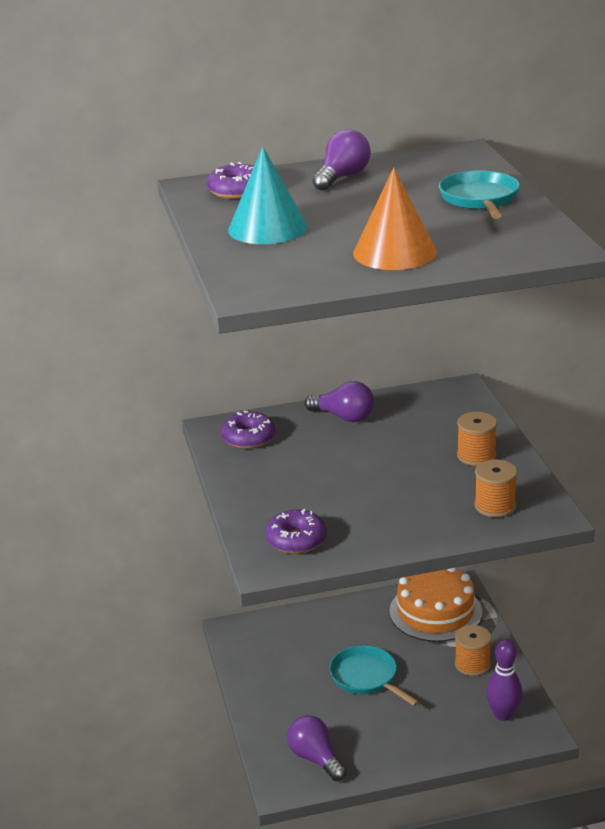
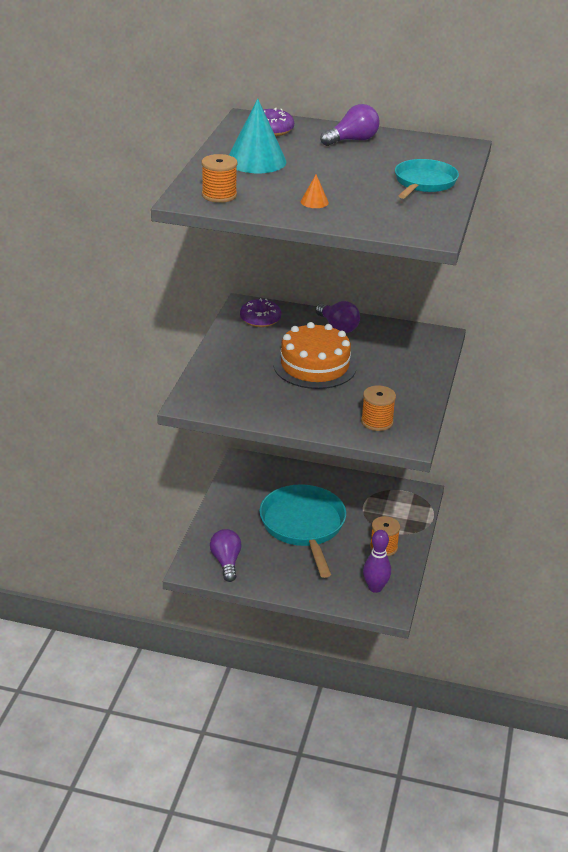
camera: 25 degrees right, 5 degrees up
(296, 540) = (223, 395): purple donut -> none
(366, 678) = (303, 526): turquoise pan -> turquoise pan, size x1.68
(394, 252) = (314, 202): orange cone -> orange cone, size x0.44
(435, 612) = (389, 503): orange cake -> orange cake (314, 366)
(476, 456) = (400, 384): orange spool -> orange spool (219, 195)

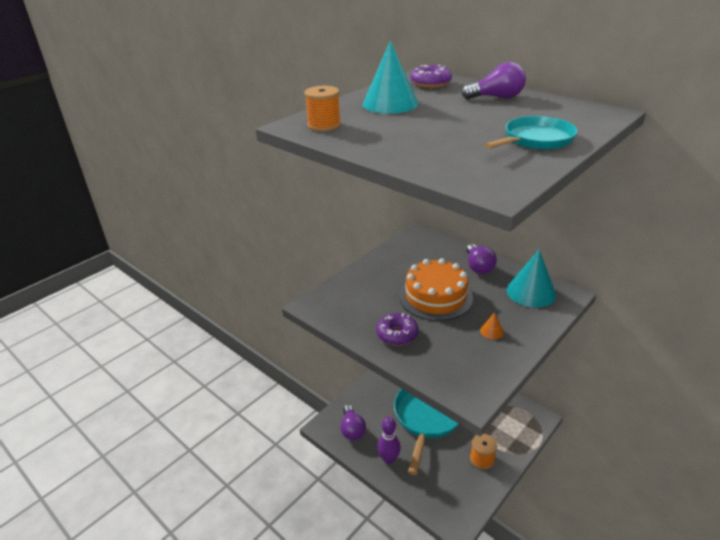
camera: 30 degrees right, 0 degrees up
(226, 562) = (352, 429): purple light bulb -> purple light bulb turned 150 degrees clockwise
(260, 319) = (419, 247): purple donut -> purple donut (397, 334)
(314, 202) = (404, 142): orange cone -> orange cone (491, 331)
(375, 588) = (455, 497): purple bowling pin -> purple bowling pin (388, 459)
(377, 422) = (455, 366): orange spool -> none
(405, 340) = (531, 292): none -> turquoise cone

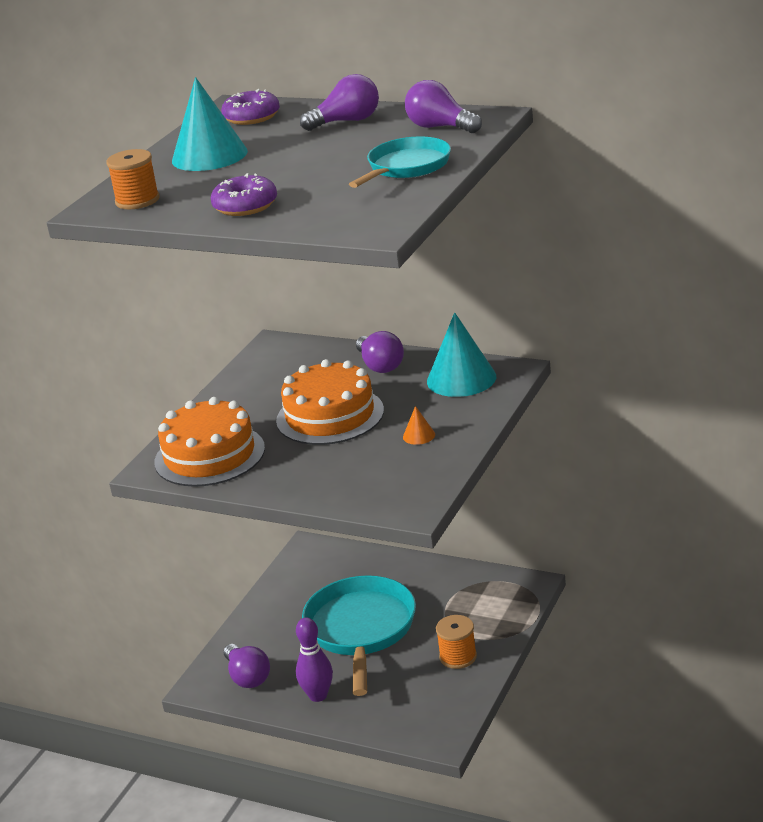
camera: 15 degrees left, 5 degrees down
(349, 305) = (209, 455): none -> orange cake
(397, 334) = (291, 470): purple donut -> purple donut (245, 206)
(568, 114) = (440, 127): none -> purple light bulb

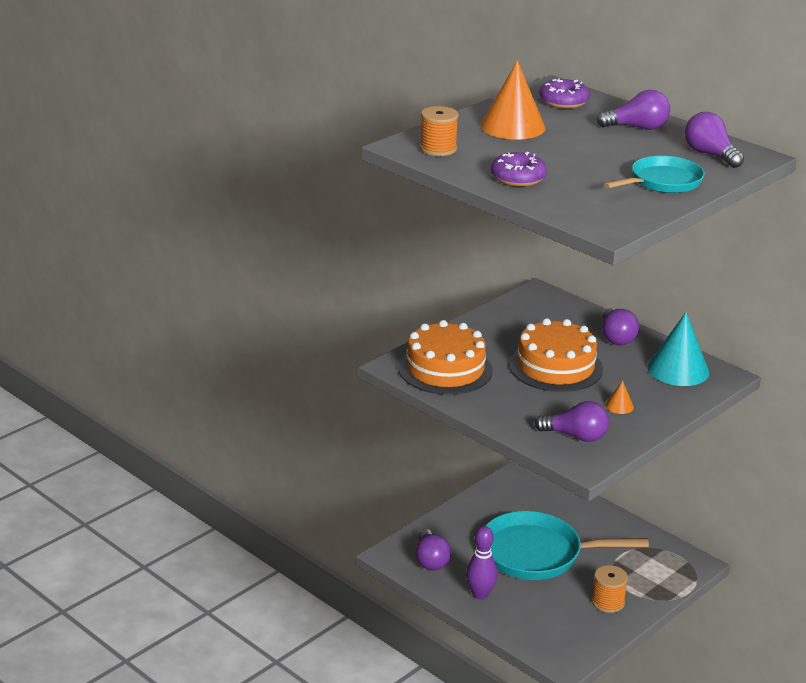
camera: 15 degrees right, 0 degrees up
(209, 156) = (513, 126): turquoise cone -> orange cone
(361, 630) = (537, 554): turquoise pan -> turquoise pan turned 105 degrees counterclockwise
(388, 482) = (576, 436): none -> purple light bulb

